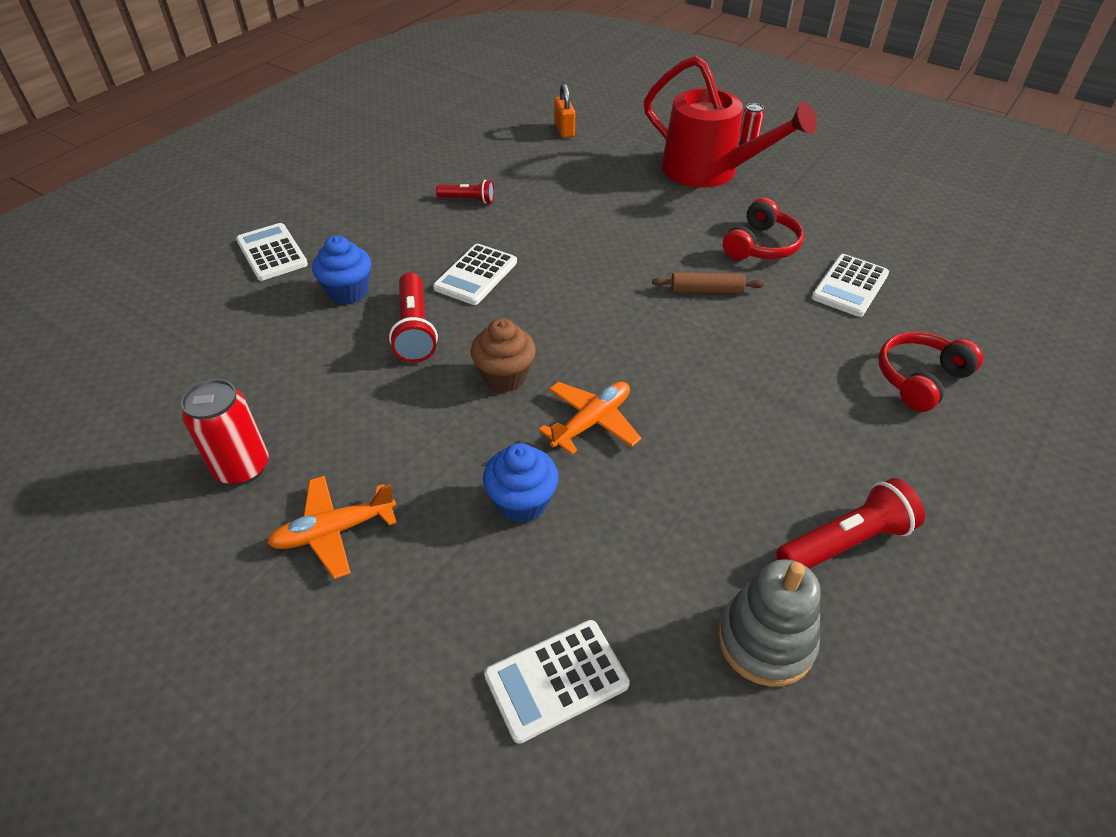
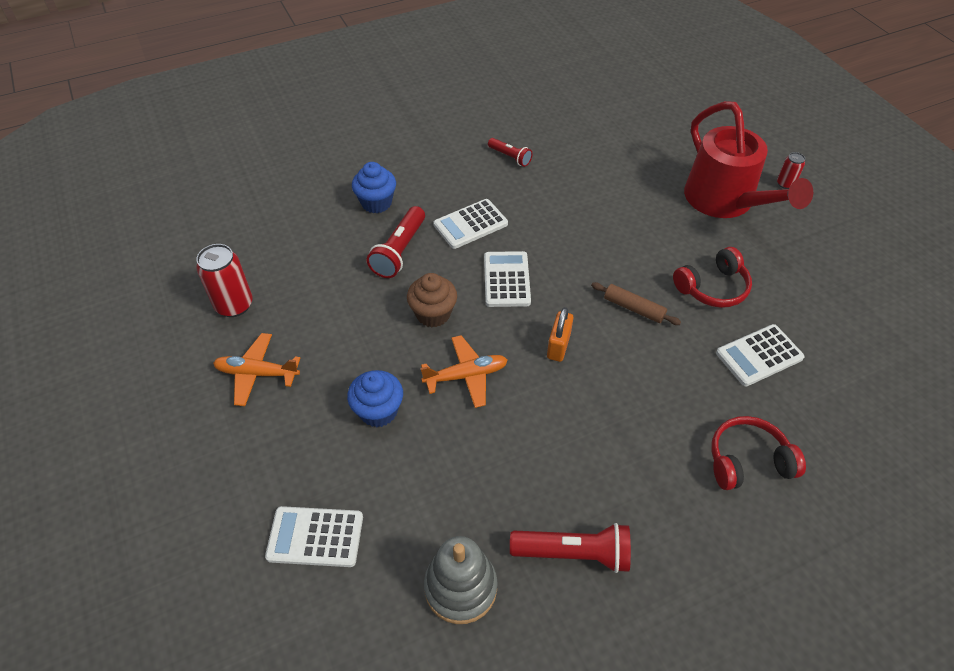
camera: 30 degrees right, 5 degrees up
(272, 253) = (348, 152): white calculator -> white calculator (506, 279)
(564, 130) = (631, 118): orange padlock -> orange padlock (558, 346)

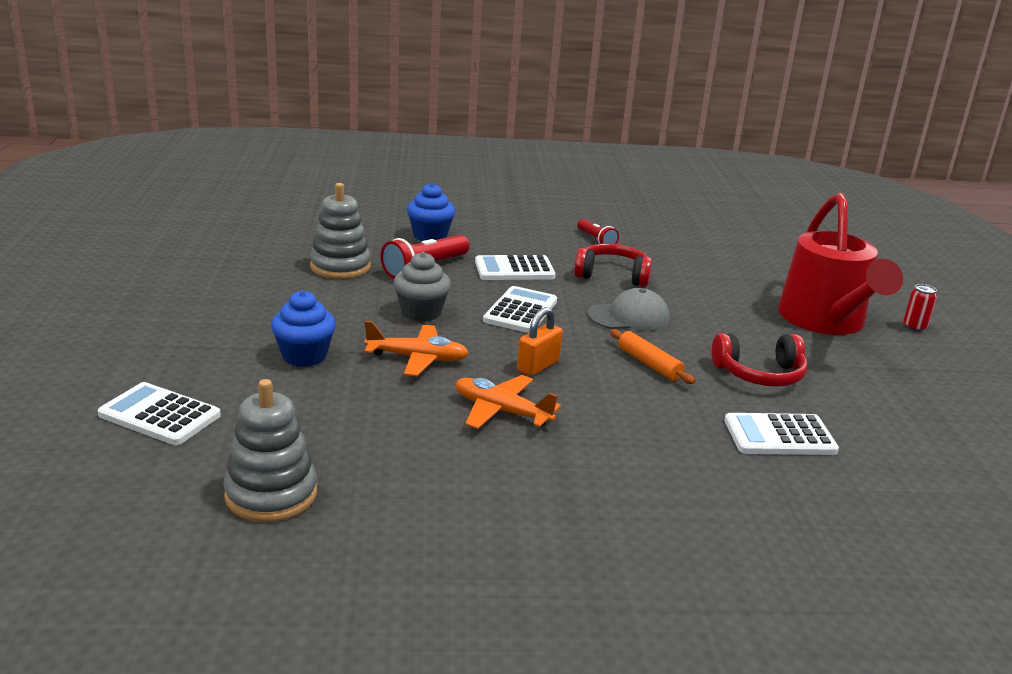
camera: 20 degrees right, 25 degrees down
(234, 305) = (233, 260): red can -> none
(257, 373) = (212, 303): orange plane -> orange plane (501, 411)
(330, 277) = (340, 267): none -> grey stacking toy
(433, 314) = (421, 312): brown cupcake -> grey cupcake
(573, 553) = (420, 511): red flashlight -> none
(589, 254) = (629, 317): none -> grey cap
(634, 308) = (649, 364): brown rolling pin -> orange rolling pin
(747, 461) = (698, 508): red headphones -> red headphones (612, 275)

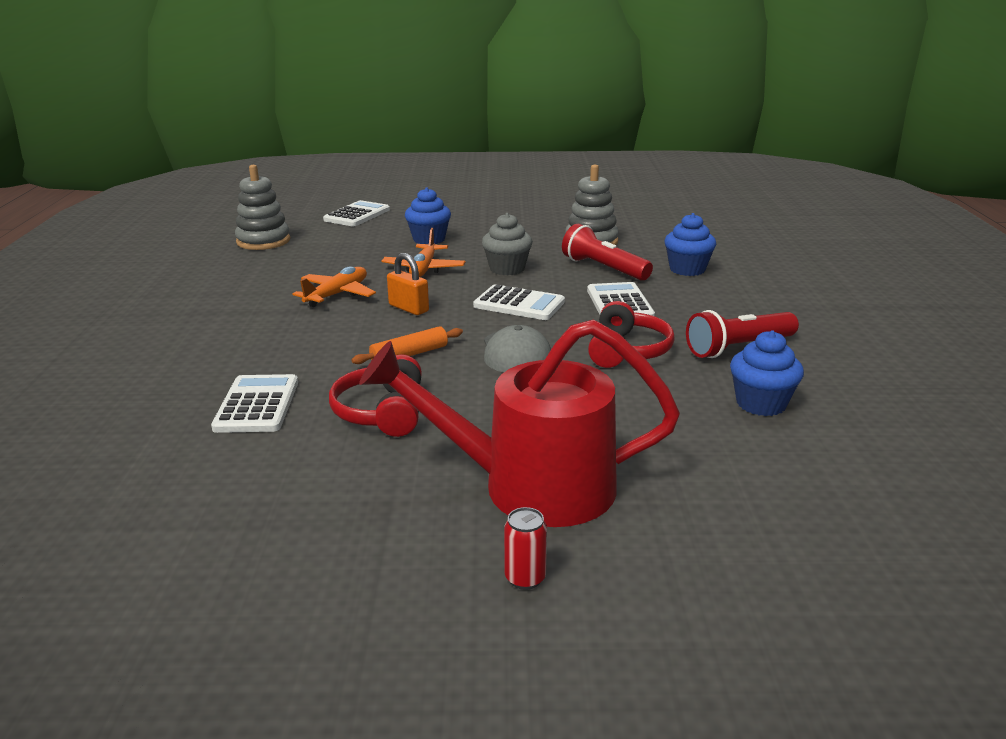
camera: 95 degrees right, 0 degrees up
(596, 240) = (738, 348): red flashlight -> red flashlight, size x1.66
(681, 246) = (761, 404): none -> blue cupcake

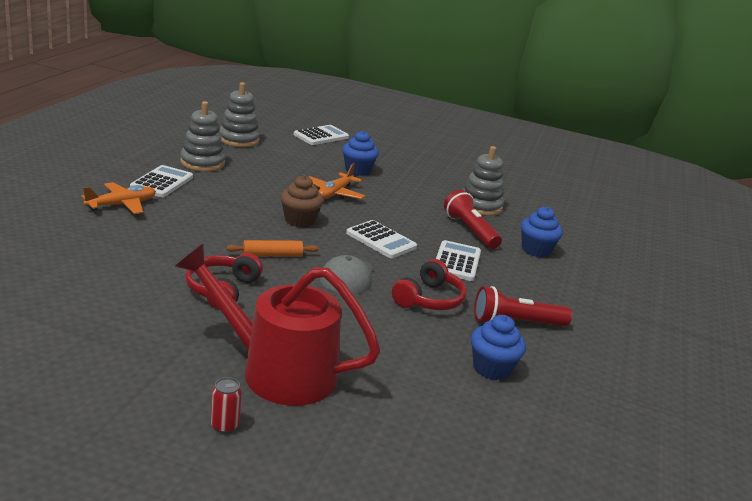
camera: 15 degrees right, 0 degrees up
(239, 276) = (202, 163): none -> grey stacking toy
(257, 405) = (147, 260): white calculator -> white calculator (162, 182)
(337, 294) = (258, 196): orange plane -> orange plane (121, 205)
(409, 308) = (299, 220): orange padlock -> brown cupcake
(507, 269) = (396, 210): grey cupcake -> none

